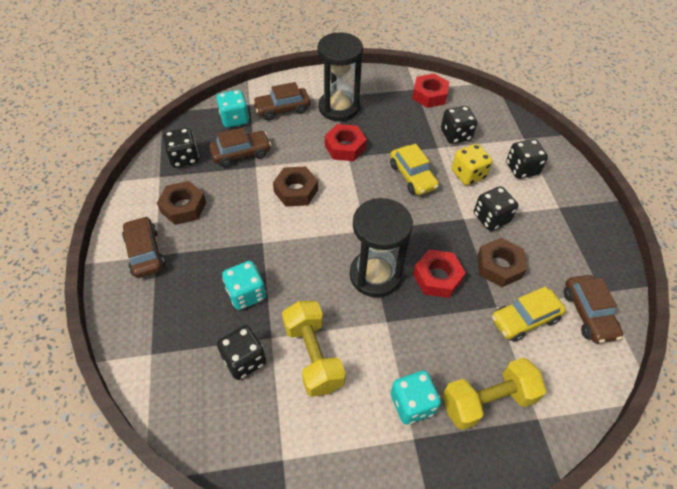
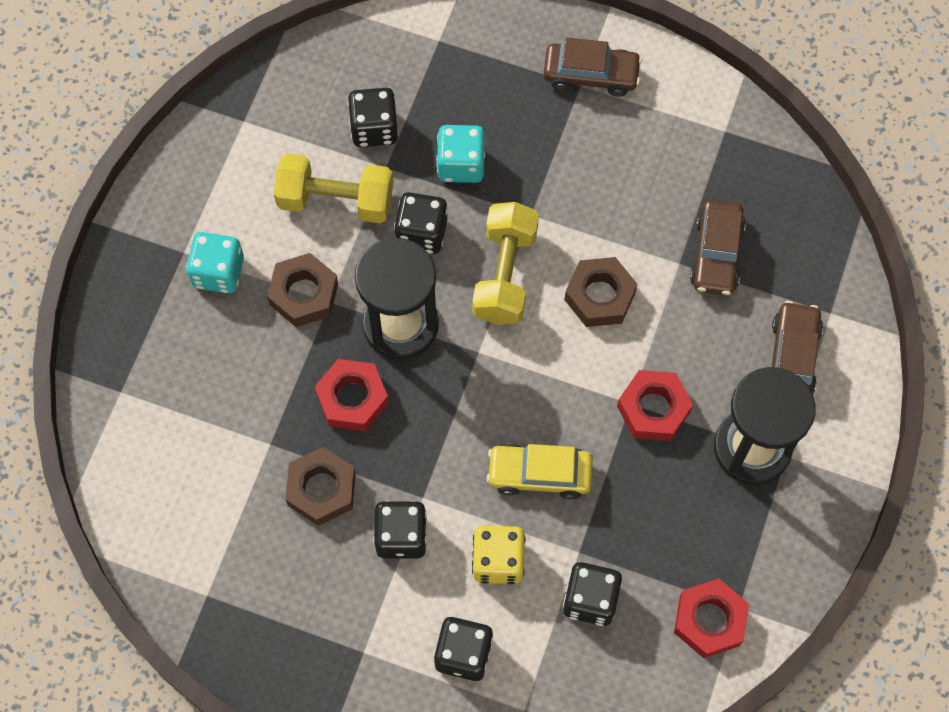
camera: 120 degrees right, 15 degrees up
(183, 207) = (647, 142): brown nut -> brown nut (304, 294)
(184, 158) = (747, 174): black dice -> black dice (421, 233)
(234, 119) = (802, 275): turquoise dice -> none
(487, 400) = (172, 352): yellow dumbbell -> yellow dumbbell (505, 274)
(524, 319) = (233, 465): yellow car -> none
(588, 313) = (191, 551): brown car -> none

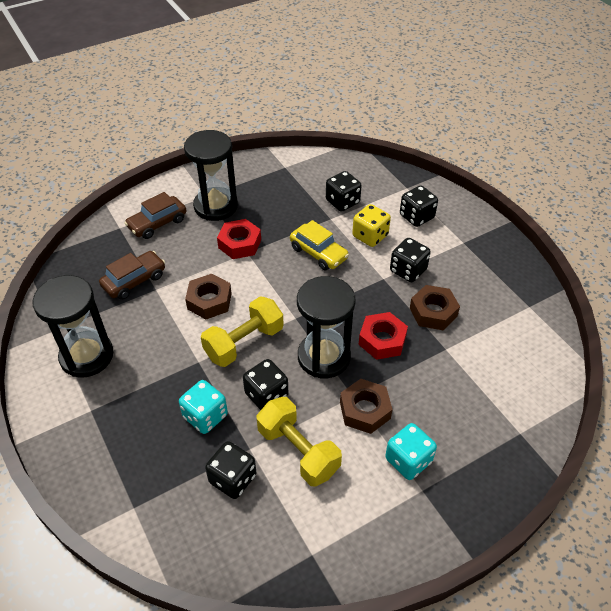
camera: 140 degrees left, 20 degrees down
(591, 74) = (78, 411): brown car -> none
(654, 131) = (87, 356): none -> black hourglass
(709, 620) = (301, 170): red nut -> none

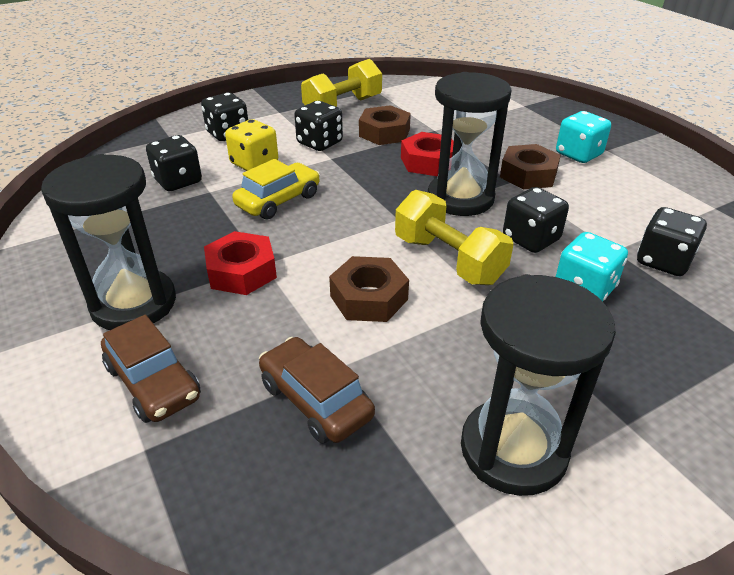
camera: 90 degrees left, 10 degrees down
(298, 451) = (600, 215): yellow dumbbell -> yellow dumbbell (343, 106)

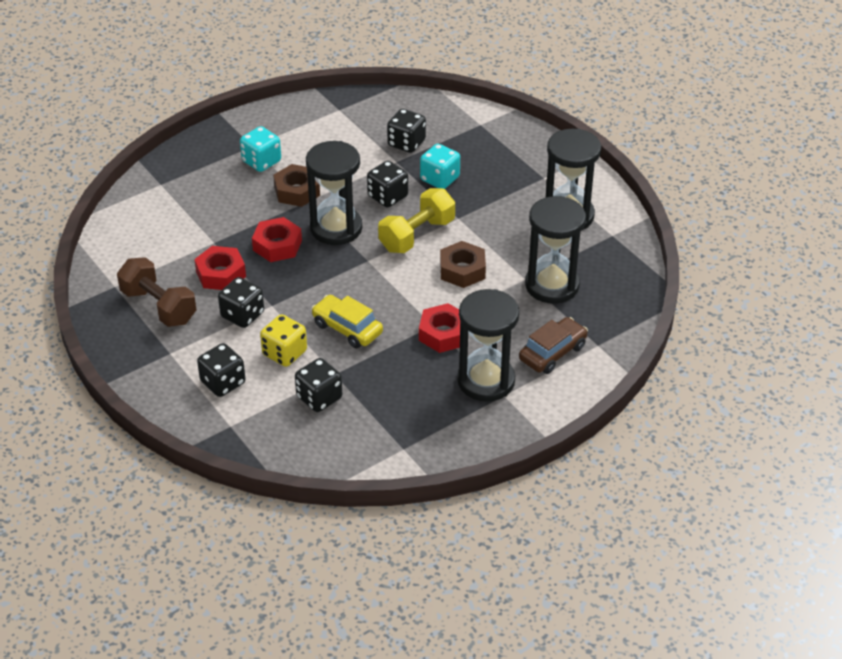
camera: 95 degrees left, 5 degrees up
(315, 400) = (552, 285): brown car -> black hourglass
(343, 106) = (158, 306): yellow dumbbell -> brown dumbbell
(384, 133) = (221, 274): brown nut -> red nut

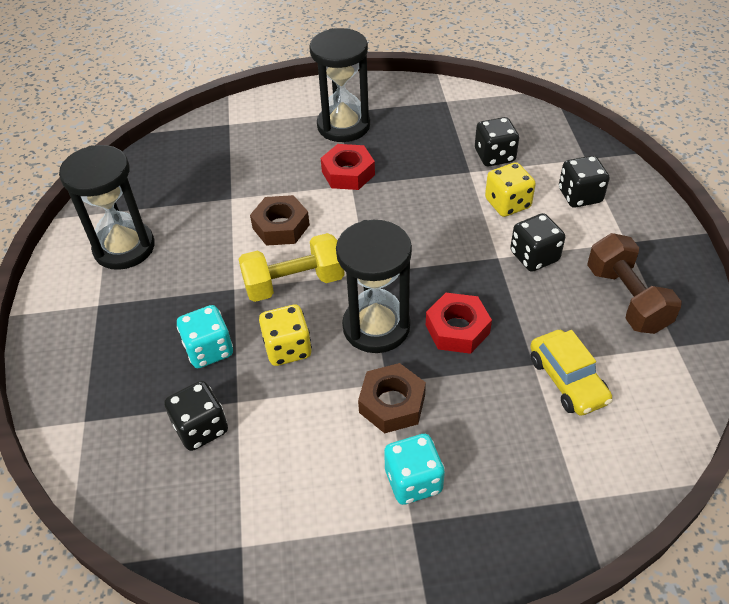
camera: 150 degrees left, 5 degrees up
(221, 274) = (540, 315): red nut -> none
(347, 328) = (434, 207): yellow car -> yellow car (567, 380)
(387, 196) = (287, 348): black dice -> yellow dice
(552, 285) = (214, 183): black hourglass -> none
(552, 353) = (270, 129): brown car -> none

